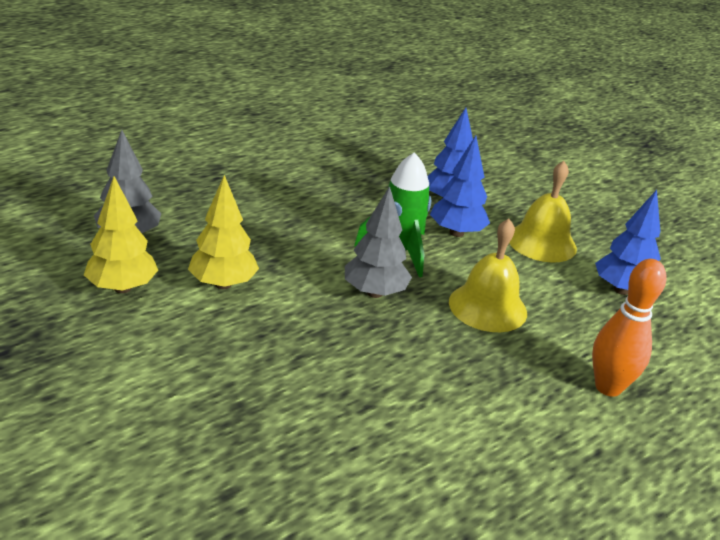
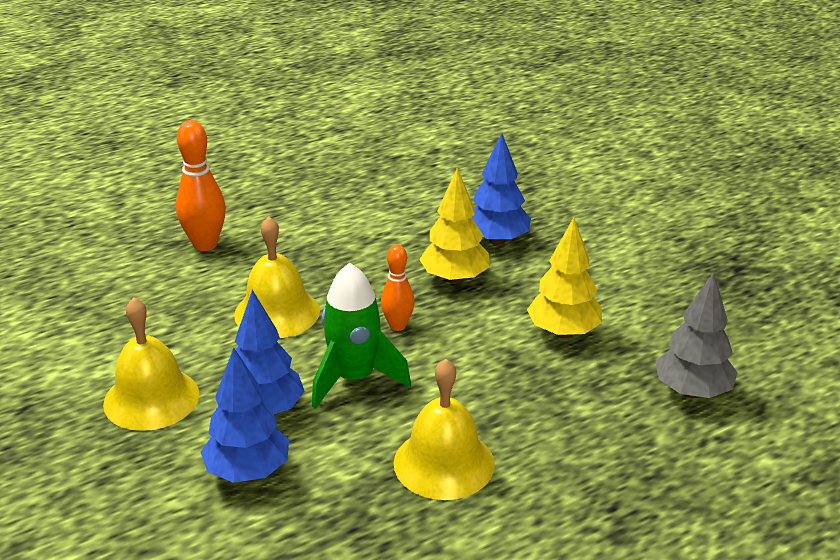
camera: 170 degrees left, 0 degrees up
(122, 288) = (666, 326): yellow tree -> yellow tree (454, 279)
(323, 201) = (444, 463): none -> yellow bell
(374, 293) = (398, 326): grey tree -> orange bowling pin
(621, 290) = (102, 334): blue tree -> blue tree (497, 240)

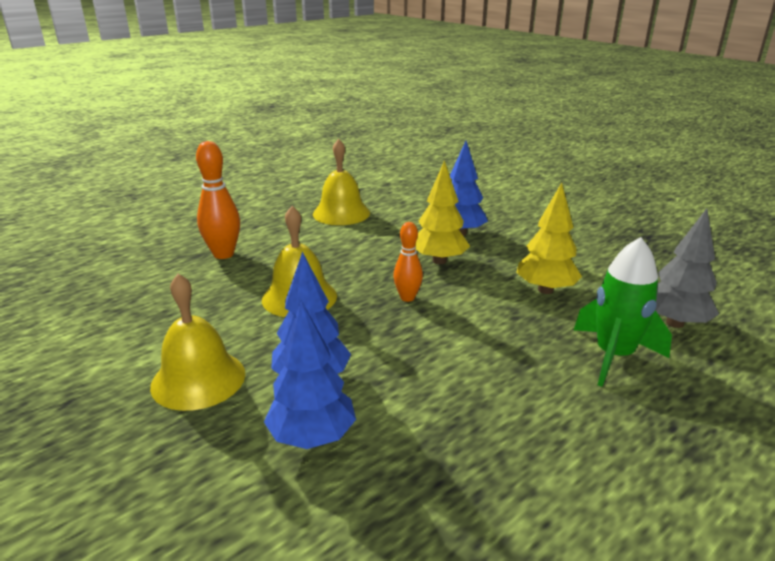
camera: 10 degrees left, 5 degrees down
(354, 379) = (386, 342): green rocket -> green rocket (613, 356)
(444, 463) = (499, 405): yellow bell -> yellow bell (341, 213)

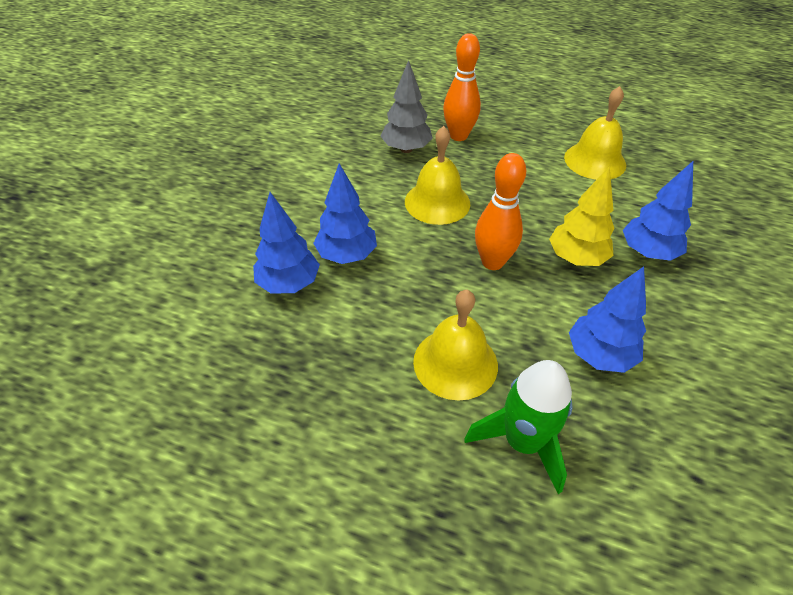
camera: 60 degrees right, 20 degrees up
(198, 379) = (309, 205): yellow bell -> yellow bell (455, 363)
(407, 298) = (492, 262): orange bowling pin -> orange bowling pin, size x1.59
(545, 290) = (599, 355): yellow tree -> blue tree
(674, 323) = (637, 490): grey tree -> grey tree (406, 149)

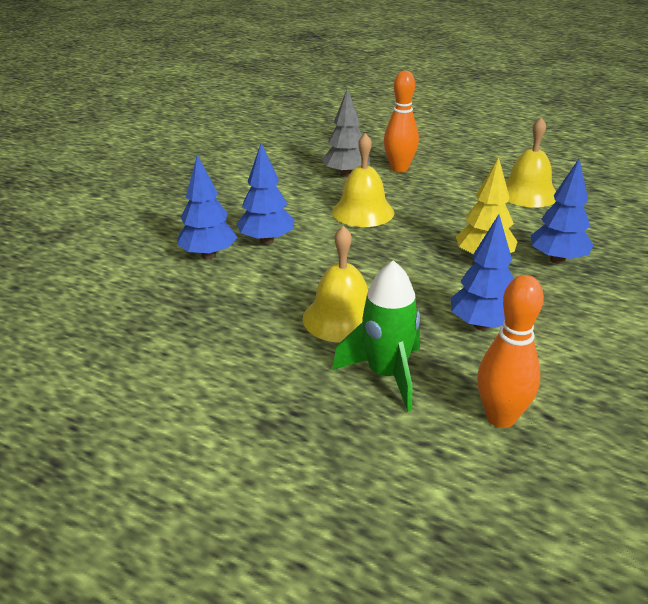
camera: 10 degrees right, 15 degrees down
(492, 262) = (401, 255): orange bowling pin -> orange bowling pin (500, 418)

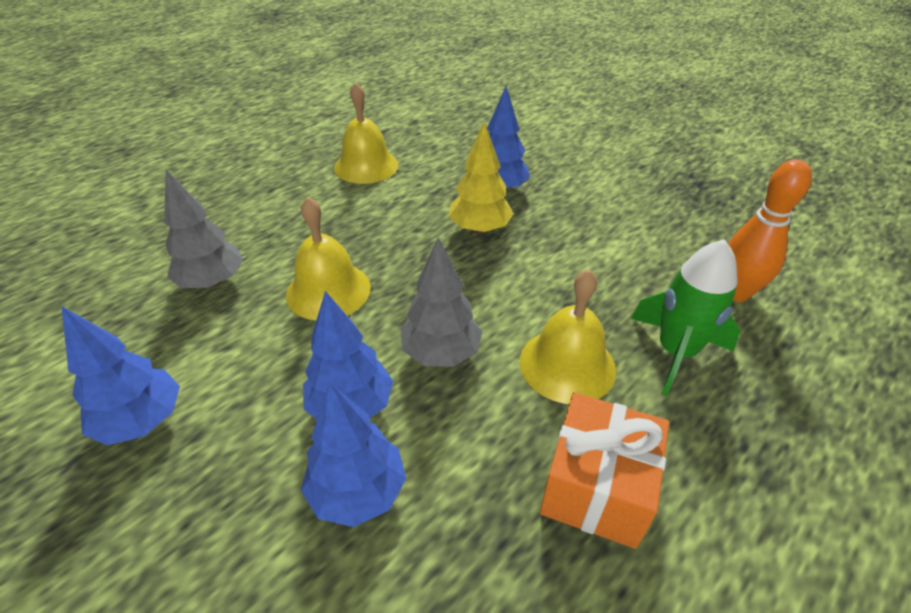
camera: 75 degrees left, 10 degrees up
(235, 339) = (596, 487): none -> orange gift
(326, 263) = (441, 353): none -> grey tree
(399, 169) = (237, 232): orange bowling pin -> none
(482, 325) = (597, 264): blue tree -> blue tree (142, 421)

